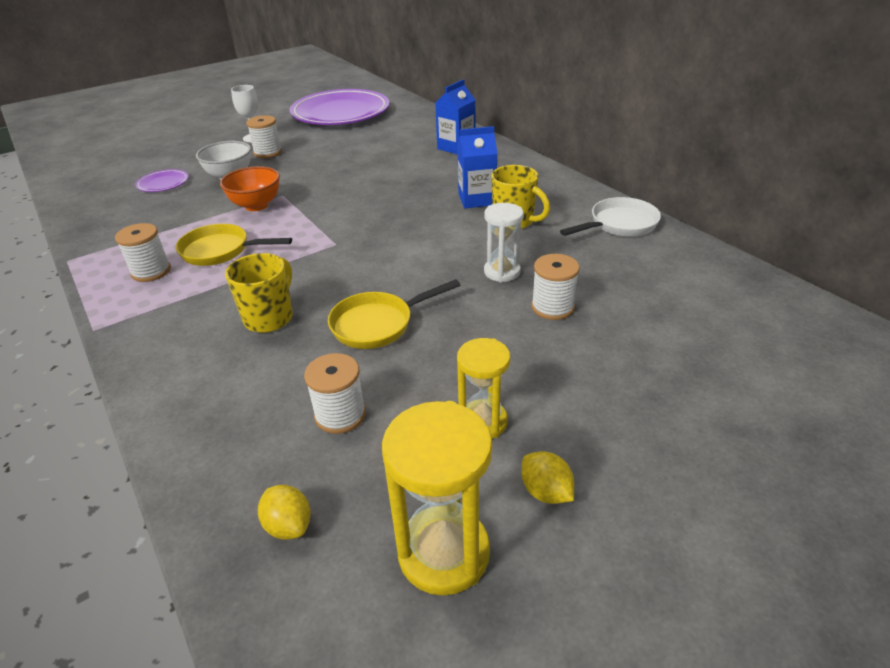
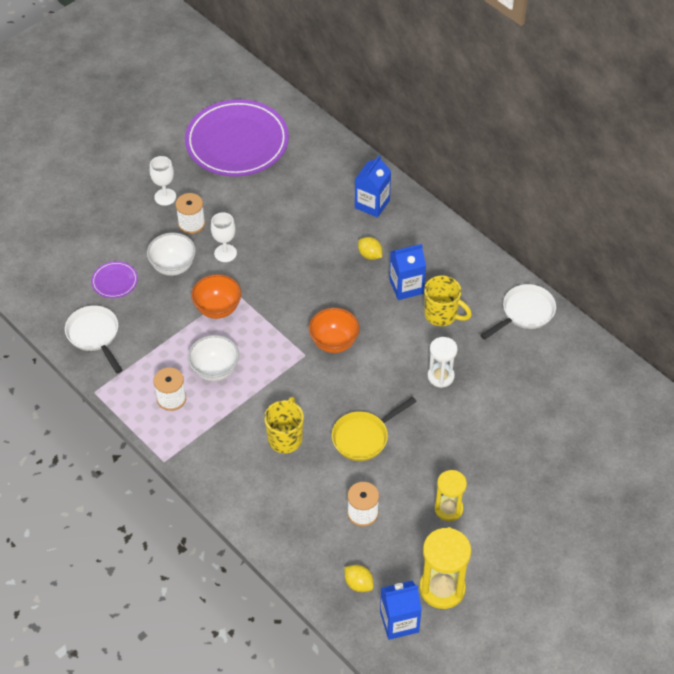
camera: 10 degrees left, 15 degrees up
(109, 218) = (95, 335): none -> white pan
(220, 251) = (215, 370): yellow pan -> white bowl
(289, 170) = (225, 253): none -> white goblet
(339, 611) = (399, 622): none -> blue carton
(375, 236) = (334, 342): none -> orange bowl
(545, 492) = (489, 549): yellow lemon -> yellow lemon (370, 255)
(552, 307) = (481, 410): white spool -> none

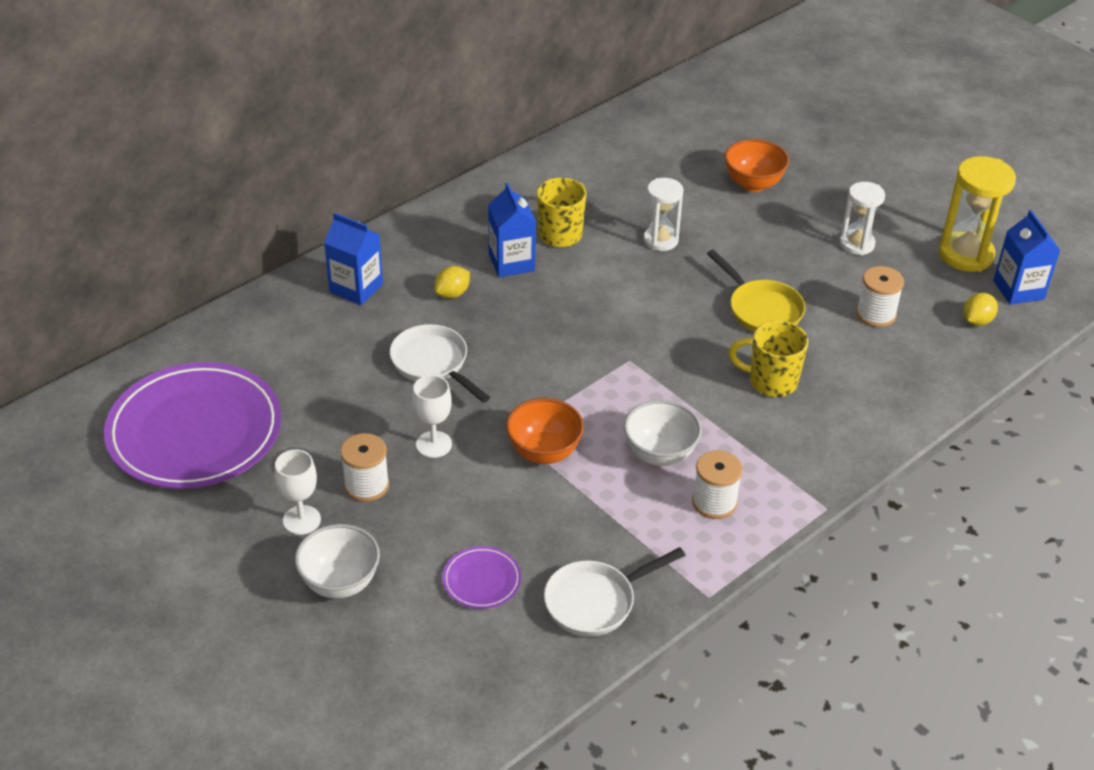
camera: 90 degrees left, 10 degrees down
(173, 266) = (455, 506): white bowl -> white bowl (340, 583)
(334, 342) = (607, 332): orange bowl -> orange bowl (753, 184)
(448, 509) = (856, 244): yellow hourglass -> white hourglass
(524, 313) = (559, 167): white pan -> white pan (433, 364)

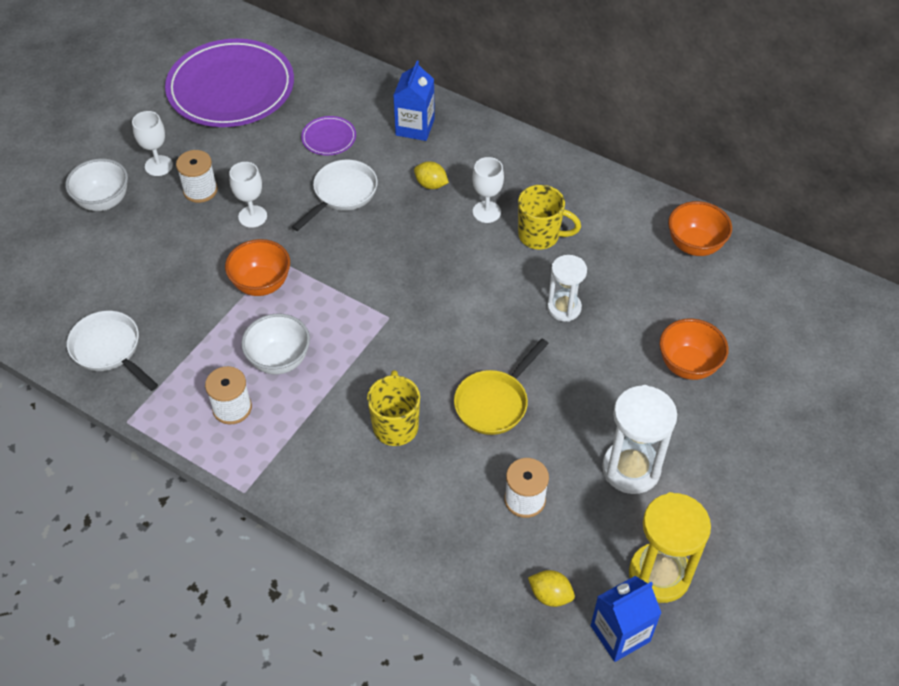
camera: 75 degrees right, 10 degrees up
(482, 580) = (119, 277): purple plate -> purple plate (329, 138)
(511, 262) = (486, 212): blue carton -> white goblet
(614, 144) = (694, 245): none -> orange bowl
(856, 244) = (631, 469): white hourglass -> white hourglass, size x1.55

